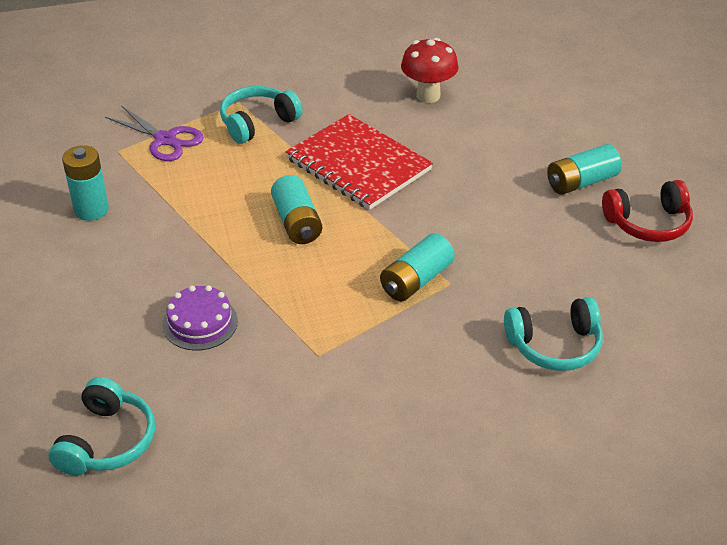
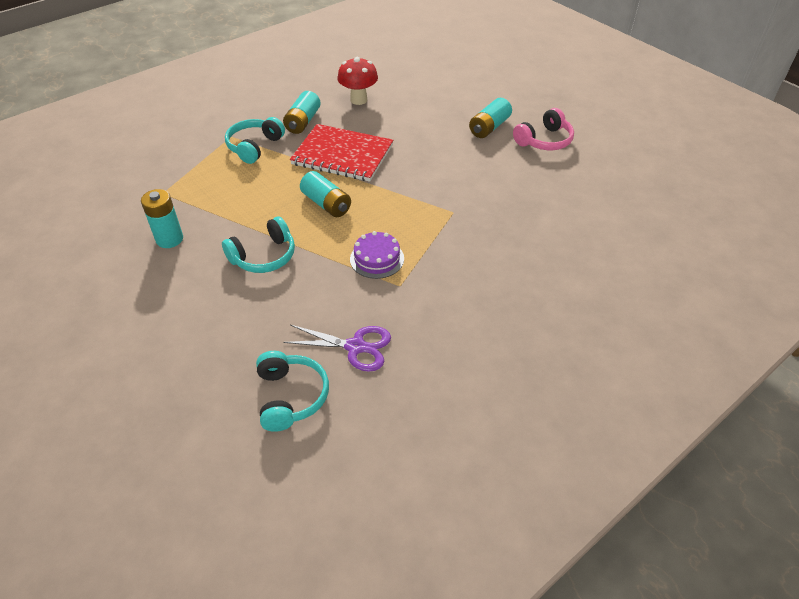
camera: 25 degrees left, 5 degrees up
(165, 140) = (194, 175): purple scissors -> purple scissors (355, 347)
(200, 323) = (303, 291): purple cake -> purple cake (377, 259)
(416, 280) = (430, 217): turquoise battery -> turquoise battery (303, 122)
(554, 345) = (542, 230): turquoise headphones -> turquoise headphones (264, 256)
(648, 223) = (544, 140): red headphones -> pink headphones

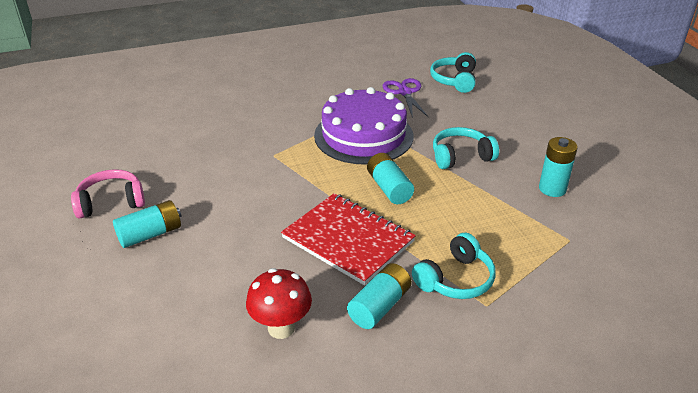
camera: 160 degrees left, 10 degrees down
(355, 347) = (405, 92): purple scissors -> purple scissors turned 45 degrees clockwise
(377, 259) = (363, 135): purple cake -> purple cake, size x2.08

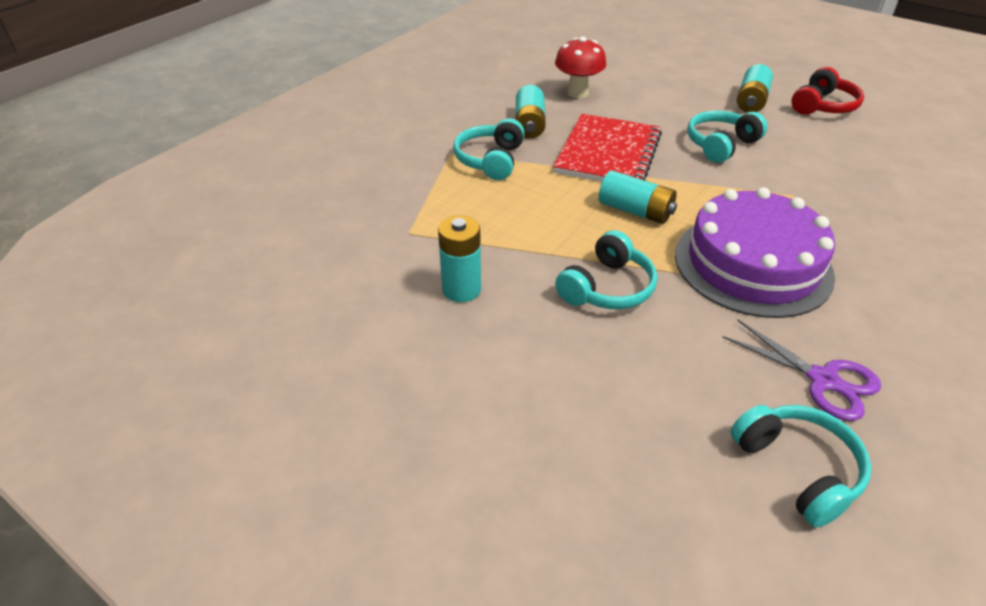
camera: 145 degrees right, 5 degrees up
(111, 202) = (823, 106): pink headphones -> red headphones
(252, 207) = (720, 145): none -> turquoise headphones
(348, 239) = (608, 153): red notebook -> red notebook turned 75 degrees counterclockwise

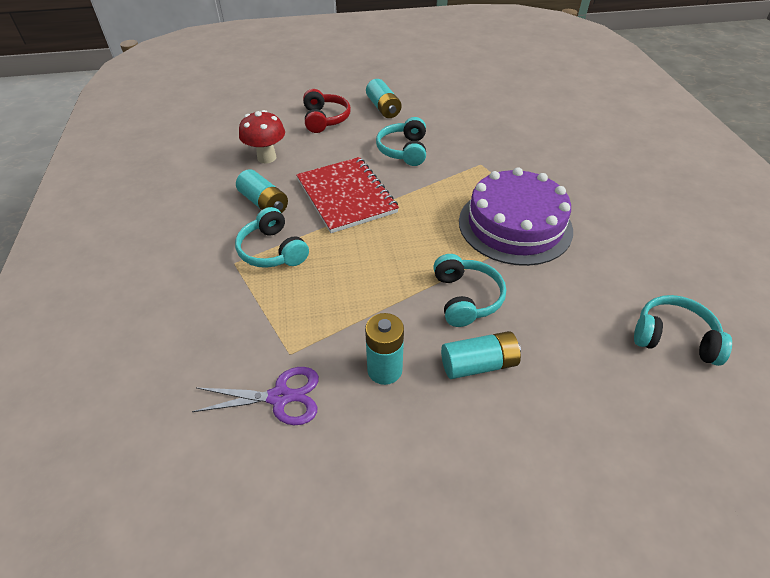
camera: 45 degrees left, 5 degrees up
(635, 211) = (414, 230): turquoise battery -> turquoise battery (478, 364)
(823, 106) = (424, 92): red headphones -> red headphones (325, 119)
(823, 380) = (623, 275): purple scissors -> purple scissors (280, 397)

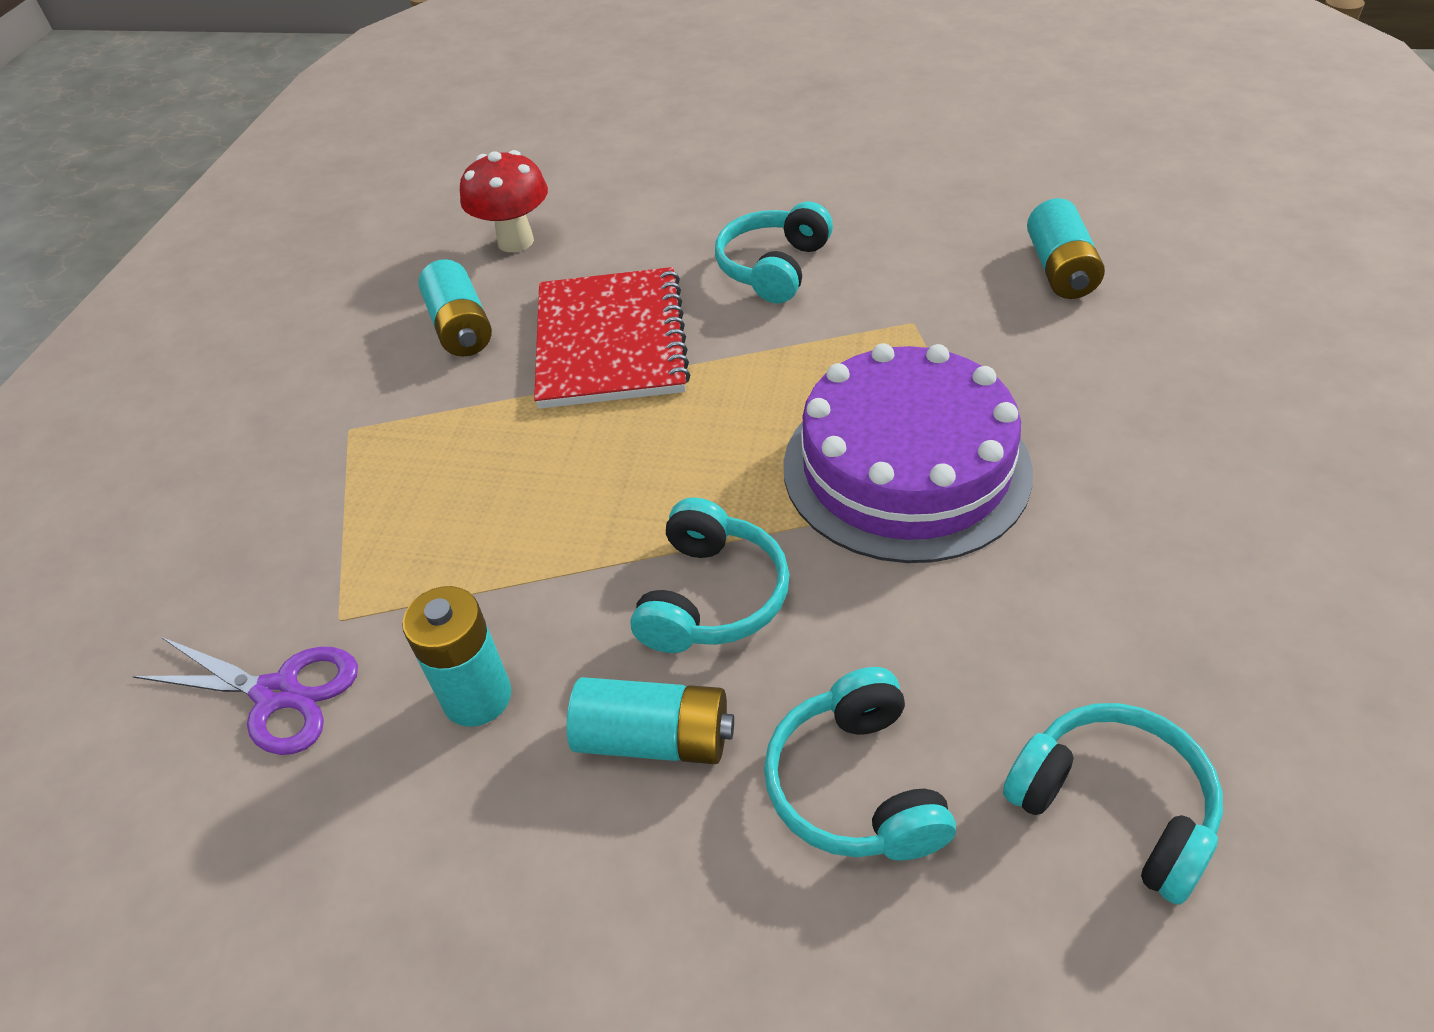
camera: 25 degrees right, 0 degrees up
(272, 250) = (423, 420): turquoise headphones -> turquoise headphones (856, 785)
(325, 119) = (662, 182): red headphones -> none
(383, 108) = (785, 174): turquoise battery -> turquoise battery (1060, 270)

